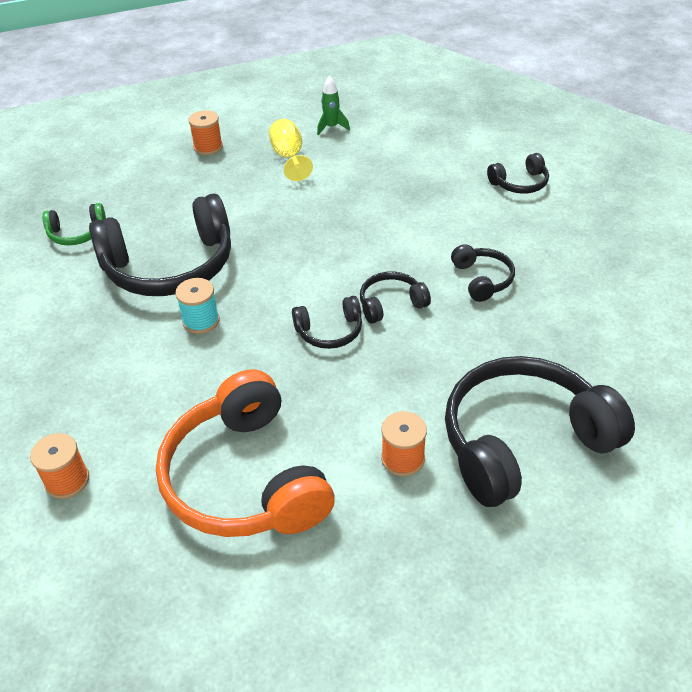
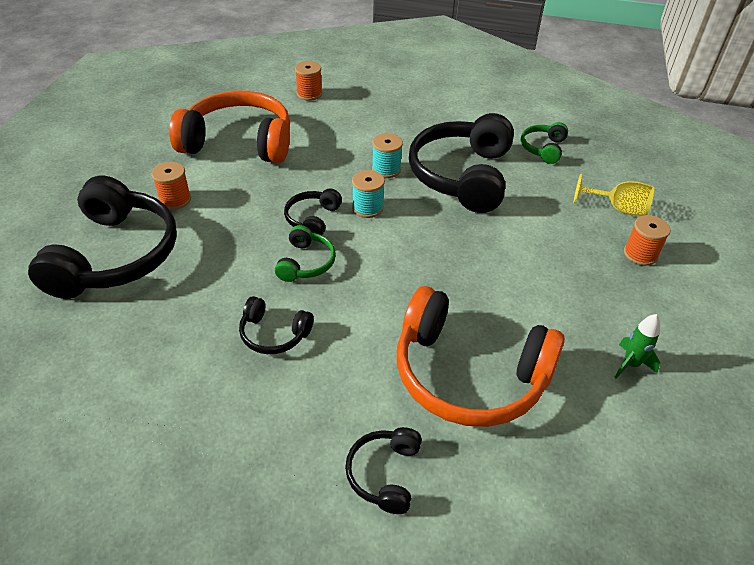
camera: 120 degrees right, 0 degrees up
(278, 304) = (367, 208): none -> turquoise spool
(289, 157) = (582, 301): yellow goblet -> yellow goblet (617, 209)
(391, 304) = (306, 263): black headphones -> green headphones
(411, 180) = (468, 374): none -> orange headphones

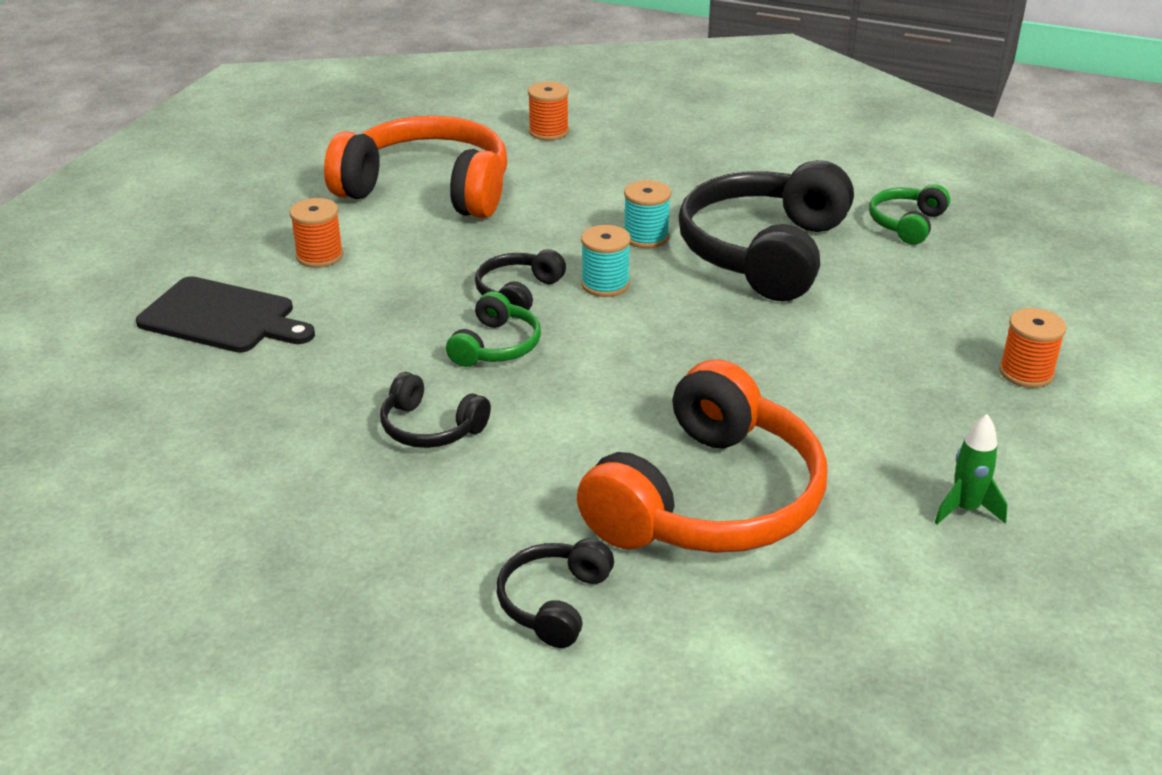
camera: 10 degrees right, 10 degrees down
(115, 255) = (222, 317): black headphones -> black cutting board
(468, 374) = (708, 499): orange headphones -> orange headphones turned 90 degrees counterclockwise
(617, 209) = (1007, 311): yellow goblet -> none

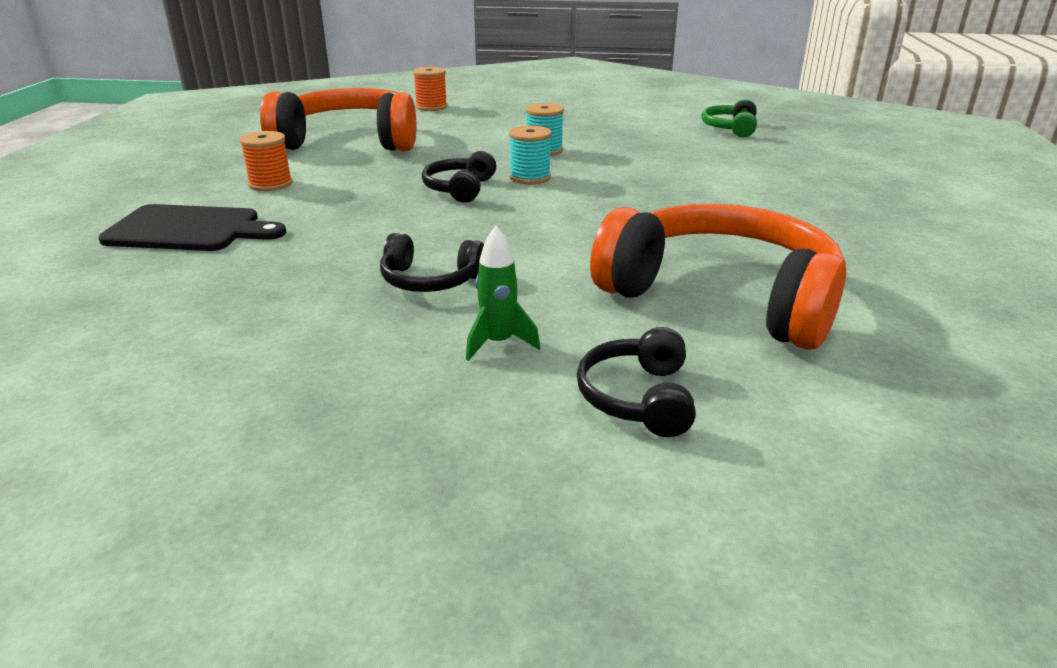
camera: 15 degrees left, 5 degrees down
(496, 346) = (460, 221): green headphones -> none
(708, 499) = (721, 297): orange headphones -> orange headphones turned 75 degrees counterclockwise
(764, 252) = (641, 150): black headphones -> none
(965, 509) = (937, 275): green rocket -> green rocket (498, 343)
(1026, 372) = (893, 192): orange spool -> none

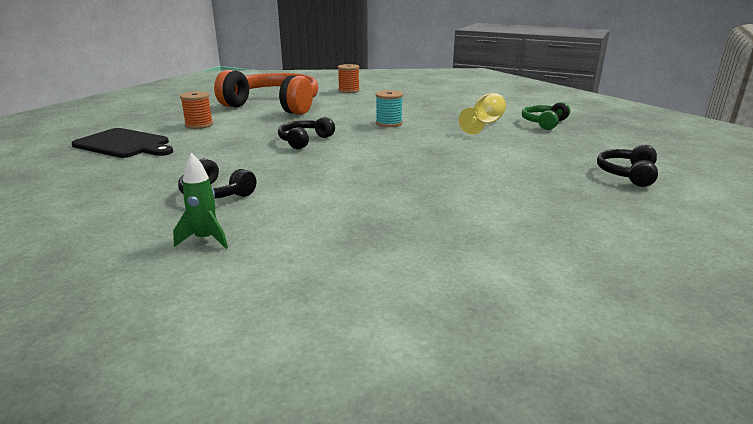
camera: 20 degrees right, 5 degrees down
(530, 177) = (358, 139): turquoise spool -> none
(638, 398) = (248, 294): black headphones -> black headphones (627, 174)
(664, 138) = (484, 124): none -> yellow goblet
(721, 297) = (395, 237): orange headphones -> none

